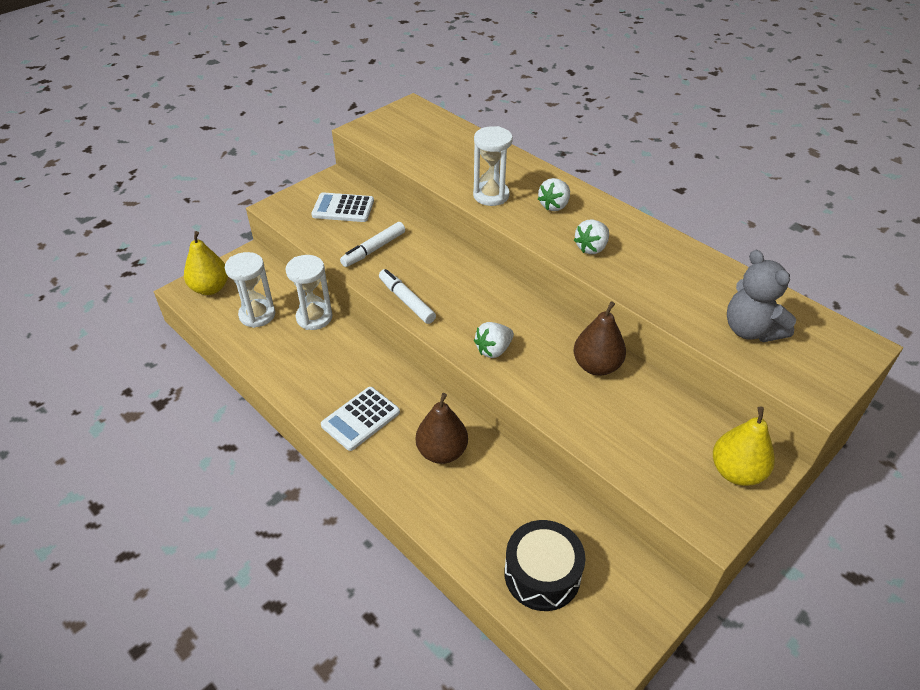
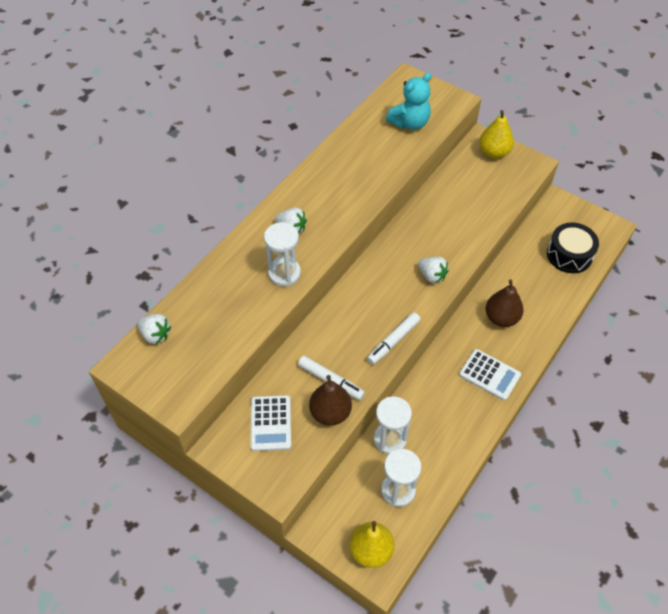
camera: 100 degrees left, 10 degrees up
(591, 248) = (343, 203): white strawberry -> white strawberry (155, 335)
(596, 366) = (430, 217): brown pear -> brown pear (330, 413)
(750, 330) = (410, 123): grey teddy bear -> turquoise teddy bear

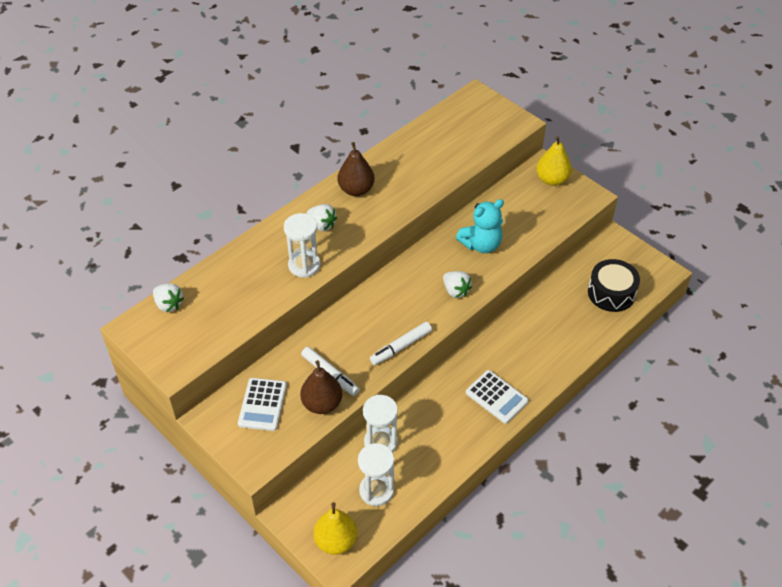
camera: 10 degrees right, 5 degrees down
(410, 123) = (465, 139): turquoise teddy bear -> turquoise teddy bear (481, 244)
(501, 318) = (523, 344): brown pear -> brown pear (356, 190)

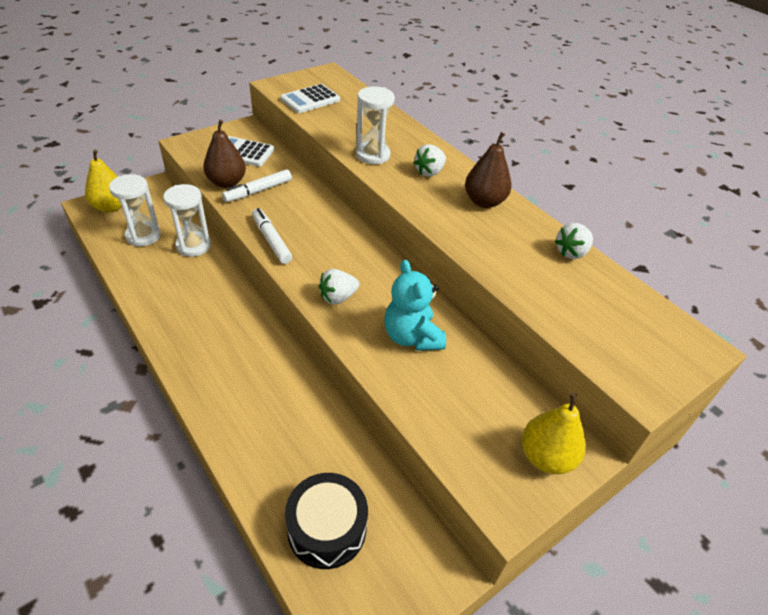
camera: 95 degrees right, 5 degrees down
(169, 304) = (347, 87): white strawberry -> white strawberry (571, 252)
(496, 397) = (202, 344): white calculator -> white calculator (310, 99)

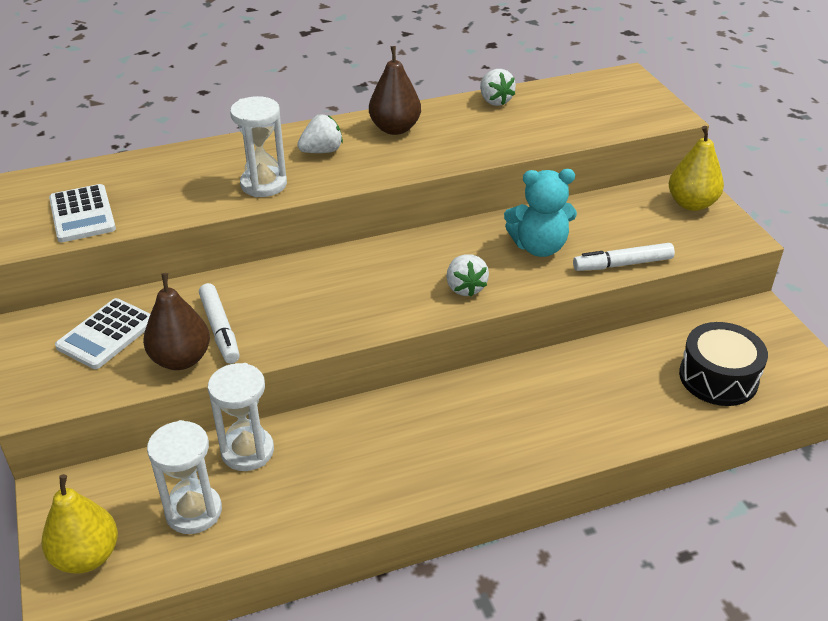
camera: 70 degrees left, 5 degrees down
(271, 240) = (339, 328): white marker -> white marker (622, 264)
(429, 172) = (322, 151): white strawberry -> white strawberry turned 90 degrees counterclockwise

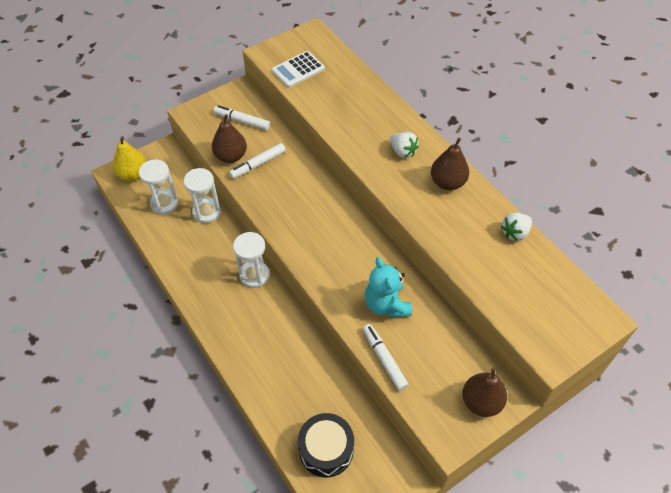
camera: 75 degrees right, 15 degrees up
(107, 334) = (242, 121): white calculator -> white marker
(263, 184) = (354, 135): white hourglass -> white hourglass (254, 275)
(465, 288) = (328, 270): white strawberry -> none
(691, 204) = (481, 402): yellow pear -> brown pear

